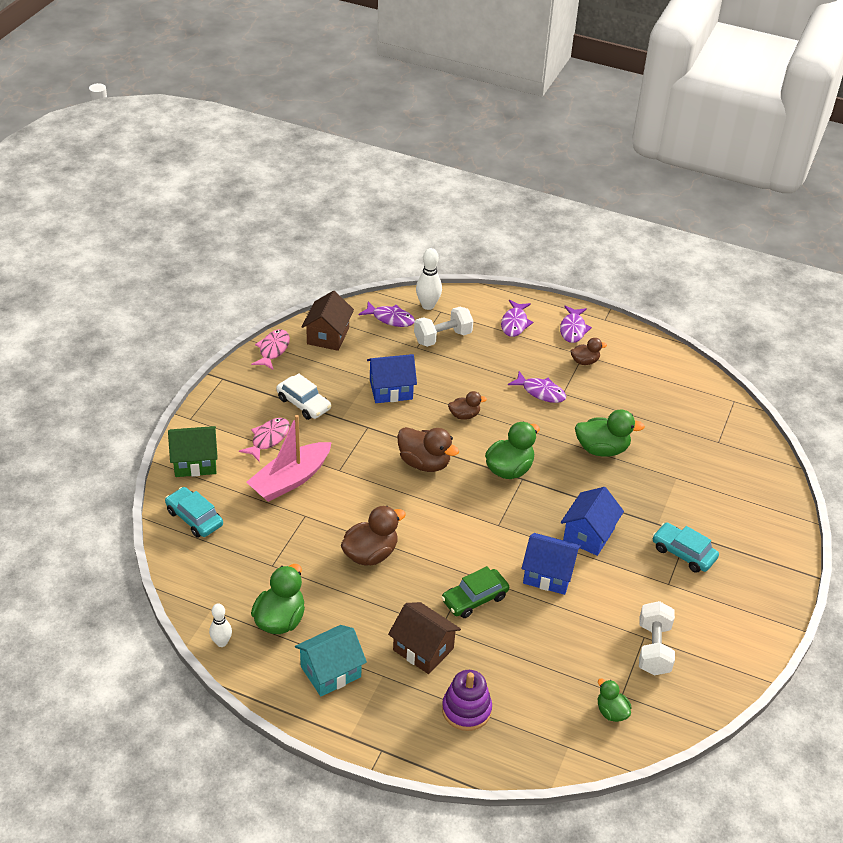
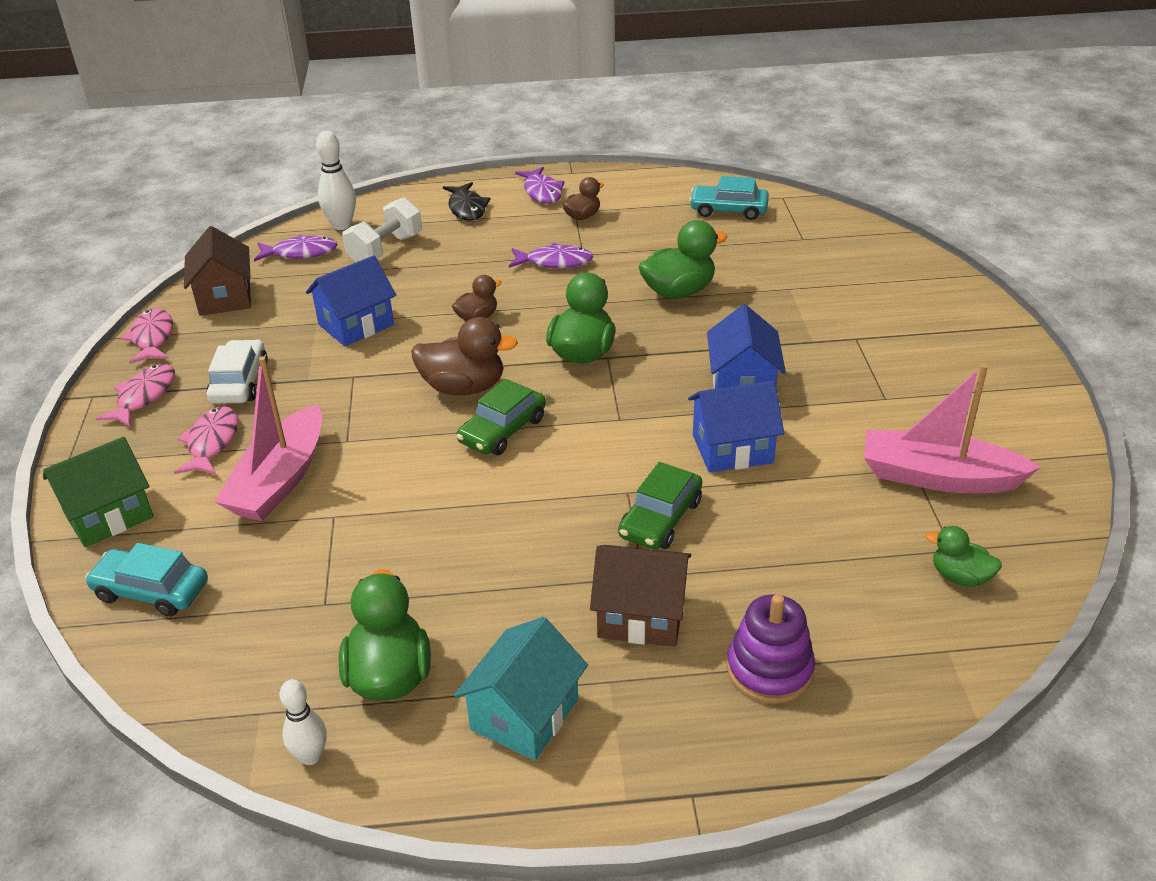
camera: 25 degrees left, 5 degrees down
(249, 391) = (144, 396): none -> pink fish
(303, 403) = (239, 382): white car -> white car turned 105 degrees counterclockwise
(370, 554) = (468, 525): brown duck -> none
(427, 502) = (502, 430): none -> green car
(515, 323) = (467, 208): purple fish -> black fish
(653, 649) = (938, 477): white dumbbell -> pink boat
(683, 553) = (871, 359): turquoise car -> turquoise car (728, 210)

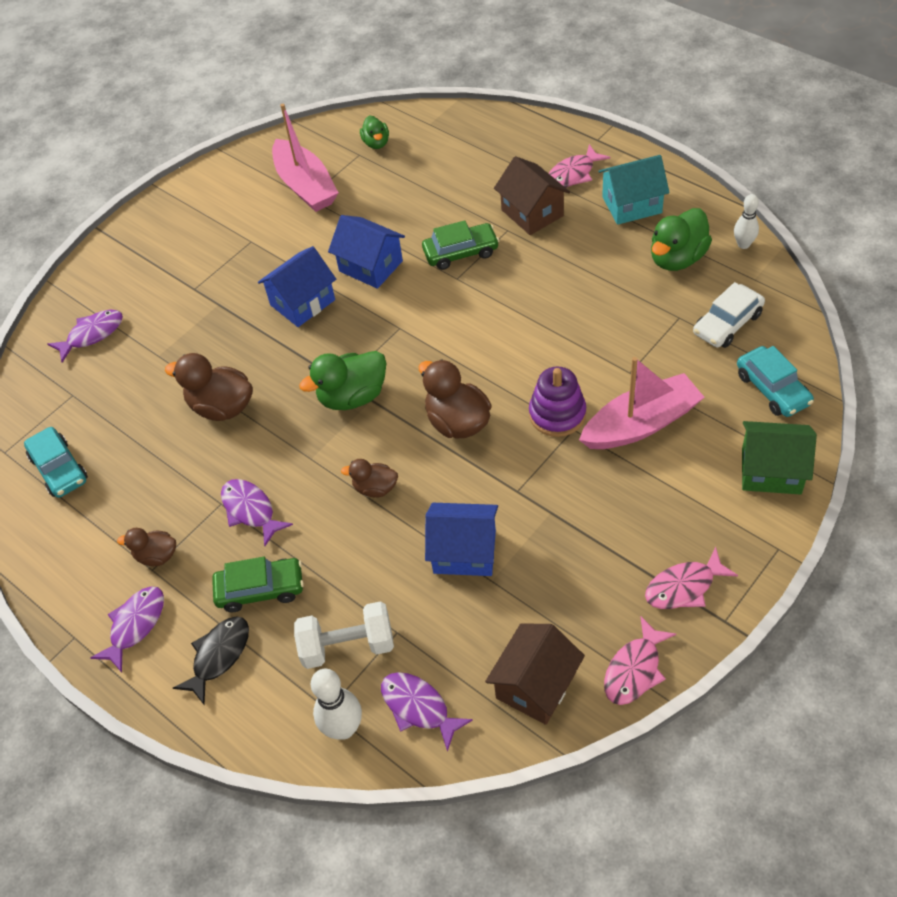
camera: 130 degrees left, 15 degrees up
(212, 442) = (663, 493): pink fish -> pink fish (573, 174)
(239, 382) = (602, 548): white car -> white car (727, 324)
(502, 430) = (473, 367): green car -> green car (260, 589)
(678, 292) = (221, 407): green duck -> brown duck
(769, 670) = (508, 159): purple stacking toy -> purple stacking toy (557, 414)
(867, 269) = (92, 334): none -> purple fish

